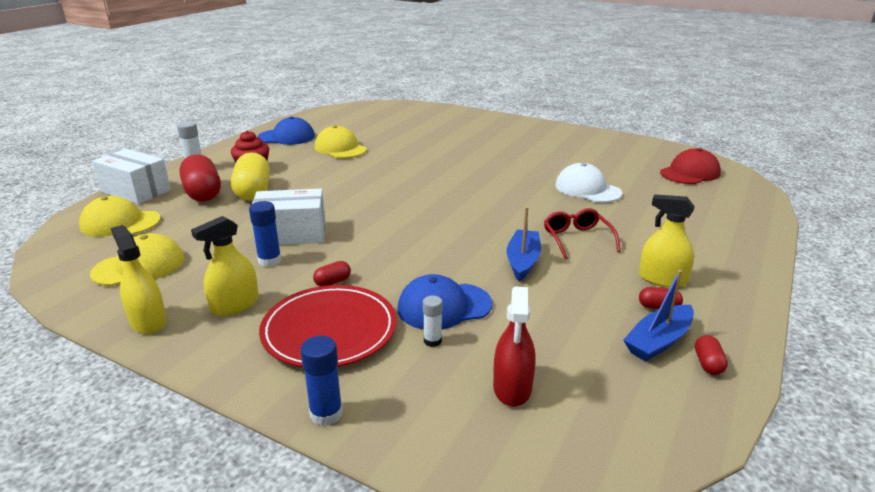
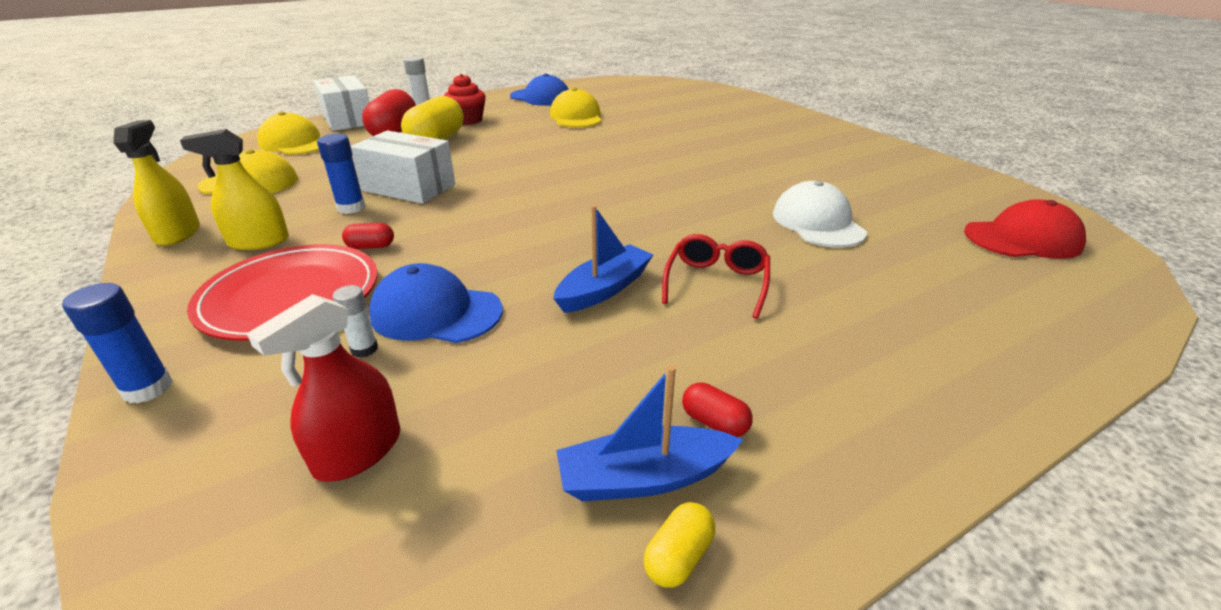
camera: 30 degrees right, 5 degrees up
(662, 279) = (776, 382): yellow spray bottle -> none
(708, 364) = (678, 557): red capsule -> yellow capsule

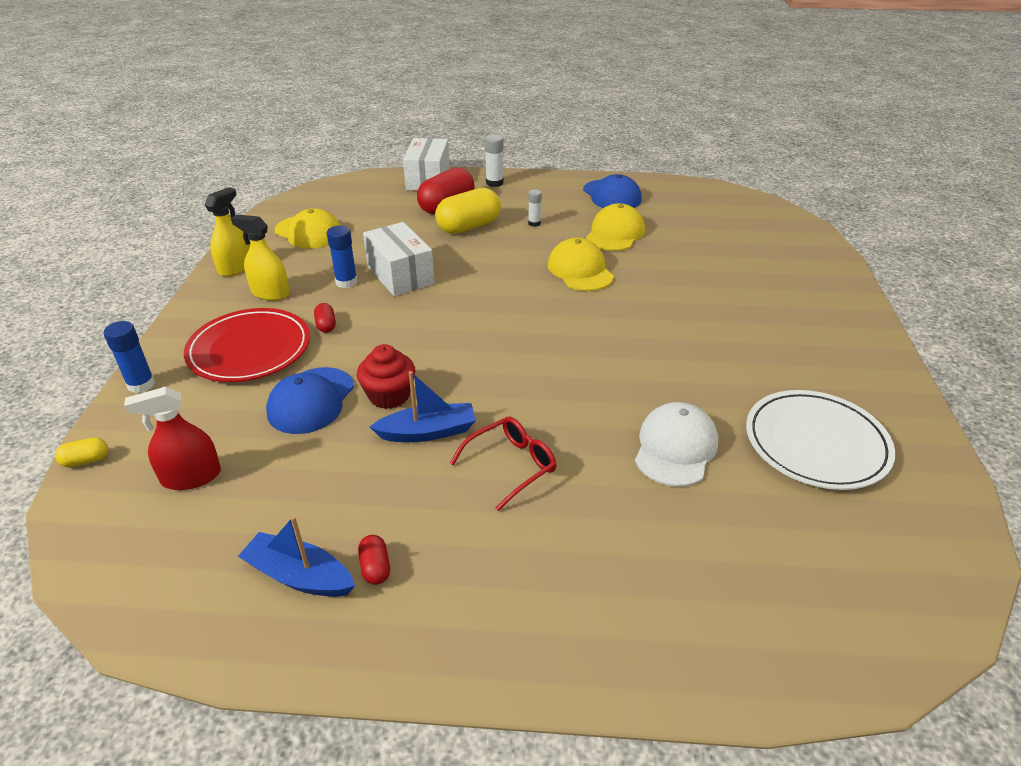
camera: 35 degrees right, 5 degrees up
(295, 143) = (370, 197): yellow cap -> yellow cap (580, 270)
(364, 349) = (251, 409): white glue stick -> white glue stick (534, 223)
(371, 246) = (326, 325): red capsule -> red capsule turned 45 degrees clockwise
(436, 312) = (311, 400): blue cap -> blue cap turned 120 degrees counterclockwise
(467, 120) = (517, 208): red cupcake -> red cupcake (389, 395)
(678, 557) = (266, 627): yellow capsule -> yellow capsule (86, 460)
(894, 188) = (816, 443): none -> white plate
(1022, 239) = (860, 561): red cap -> none

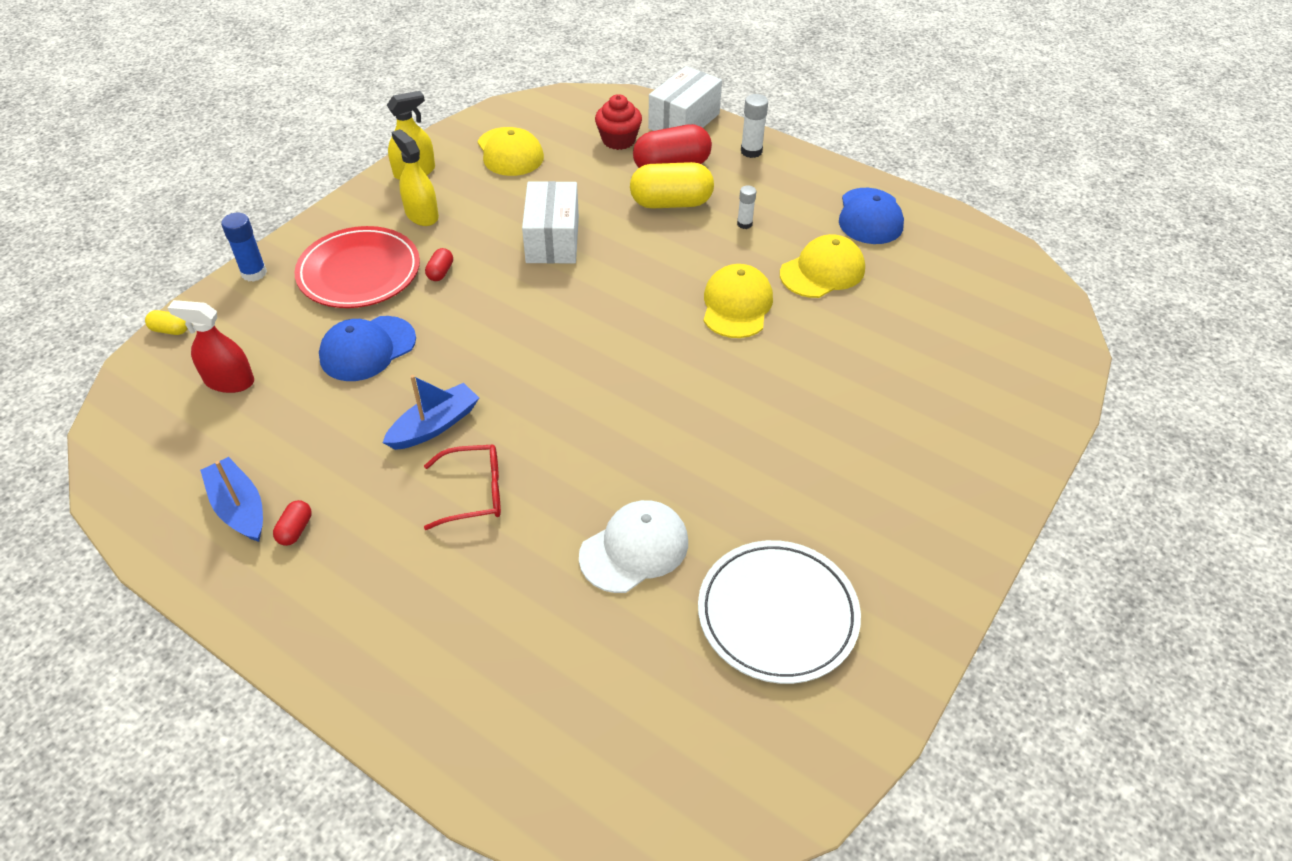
camera: 30 degrees right, 10 degrees up
(346, 282) = (497, 228): blue glue stick -> none
(389, 395) = (433, 373): red cupcake -> red cupcake (618, 140)
(428, 432) = (434, 425): blue boat -> blue boat turned 60 degrees counterclockwise

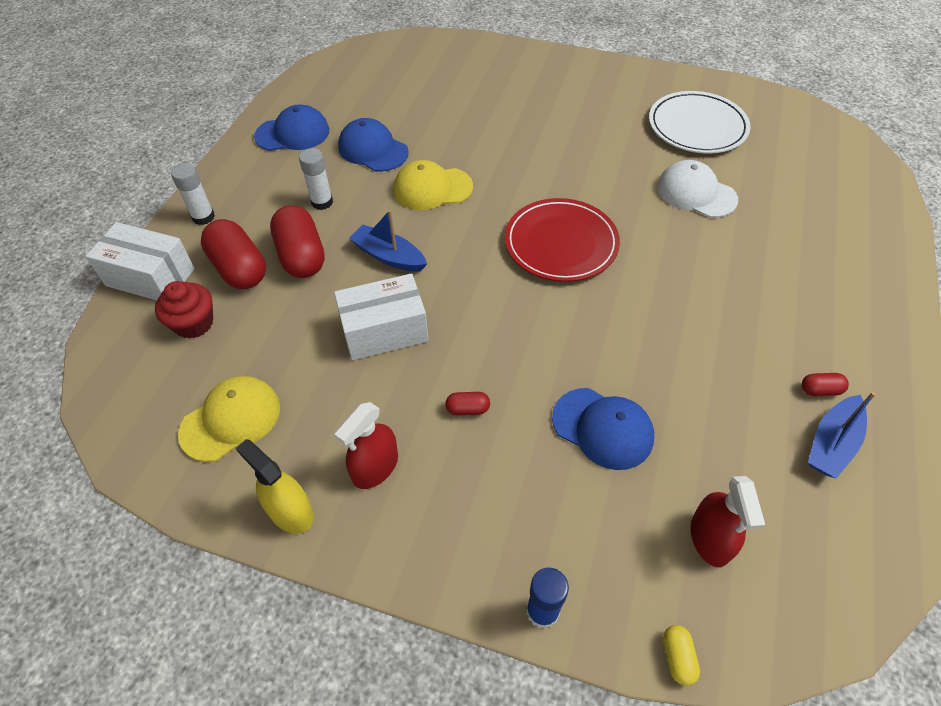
camera: 105 degrees left, 5 degrees up
(359, 272) = (496, 489): red plate -> red plate (561, 243)
(421, 214) = (375, 467): yellow spray bottle -> red spray bottle
(434, 425) = (662, 338): blue boat -> blue boat (389, 256)
(474, 493) = (709, 289): red glasses -> none
(671, 203) = (302, 256): yellow capsule -> red capsule
(744, 224) = (322, 202): white glue stick -> white glue stick, size x1.51
(822, 271) = (373, 149): yellow cap -> blue cap

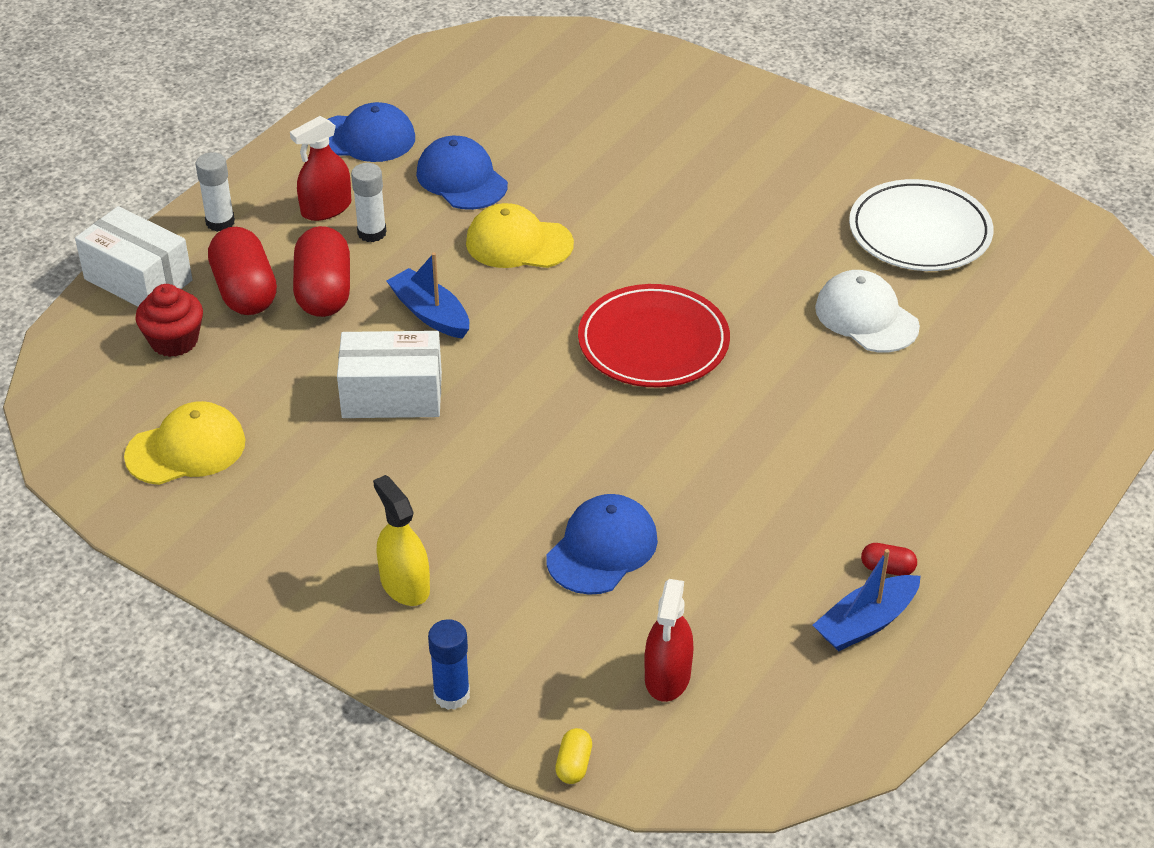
camera: 15 degrees right, 10 degrees down
(290, 511) = (222, 549): yellow spray bottle -> yellow spray bottle (405, 585)
(375, 467) = (328, 529): red spray bottle -> red spray bottle (326, 208)
(467, 409) = (455, 496): red capsule -> none
(603, 428) = (602, 549): blue cap -> blue cap turned 105 degrees counterclockwise

